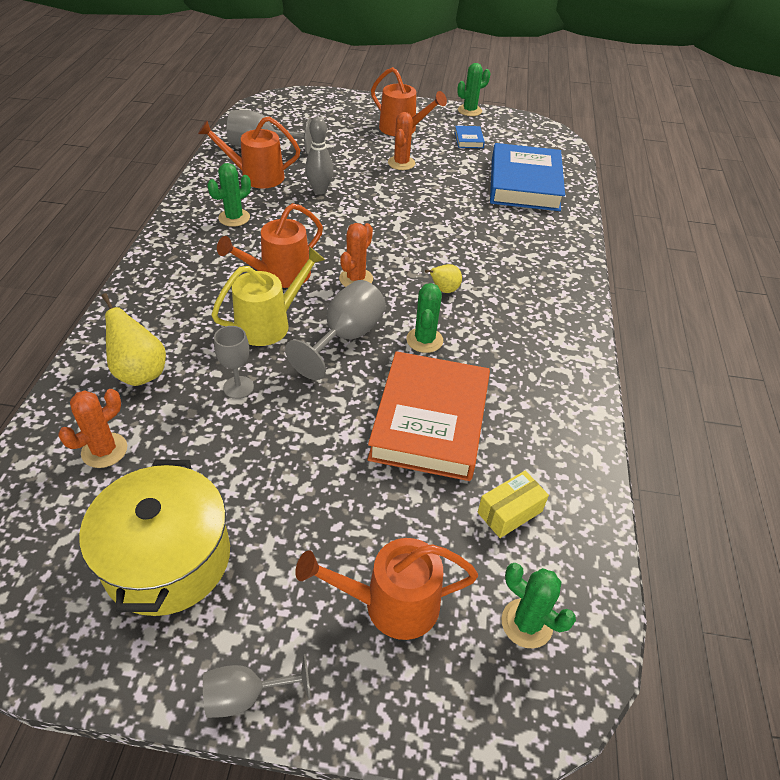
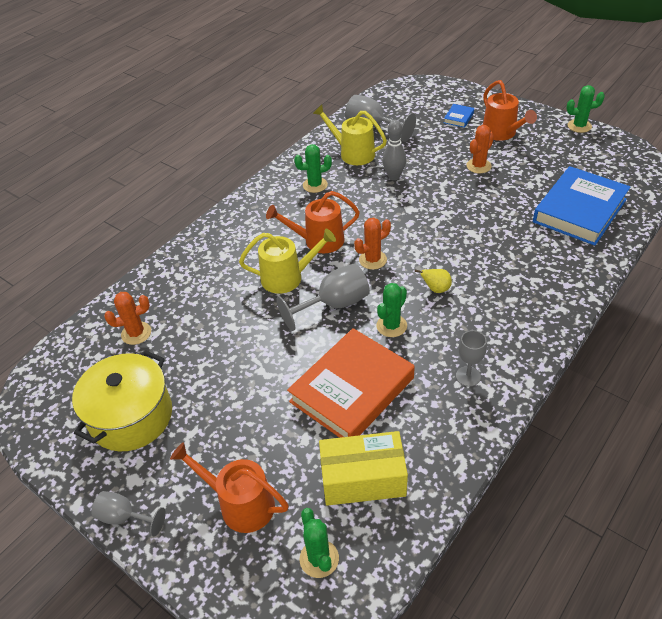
camera: 35 degrees right, 0 degrees up
(140, 372) = (185, 287): yellow pear -> none
(238, 387) = (238, 318): grey goblet -> grey goblet (468, 376)
(257, 176) = (353, 153): orange watering can -> yellow watering can
(469, 140) = (557, 155): blue book -> blue book (458, 118)
(510, 512) = (363, 479): yellow box -> yellow box, size x1.76

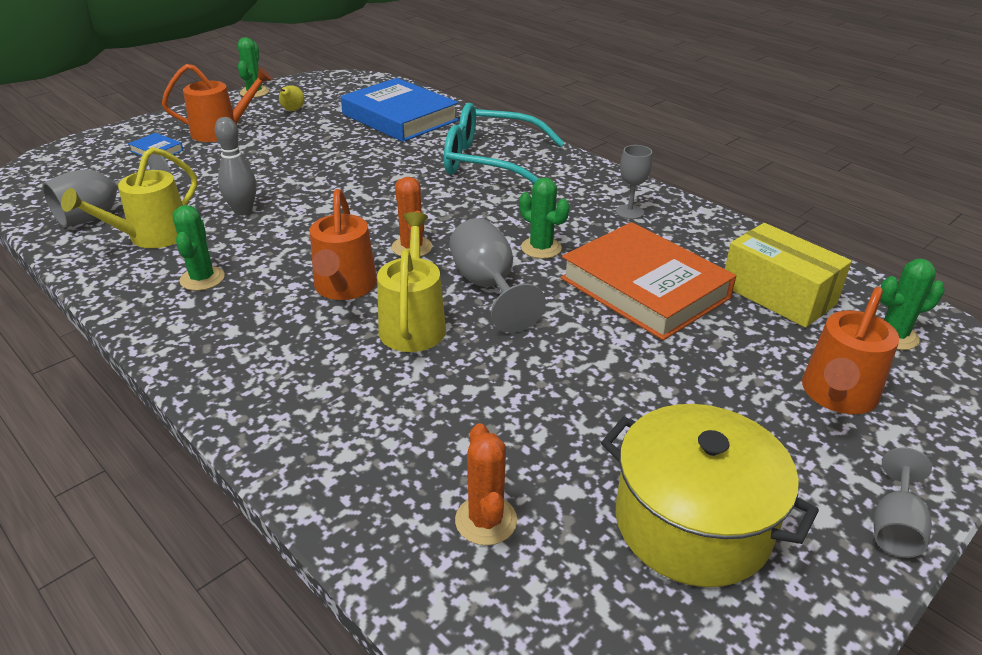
camera: 85 degrees left, 10 degrees down
(363, 479) = (778, 294): yellow box -> yellow box turned 45 degrees counterclockwise
(436, 289) = (487, 211): yellow pear -> yellow pear (292, 110)
(478, 166) = (274, 154): orange cactus -> none
(521, 278) = (490, 162): none -> turquoise glasses

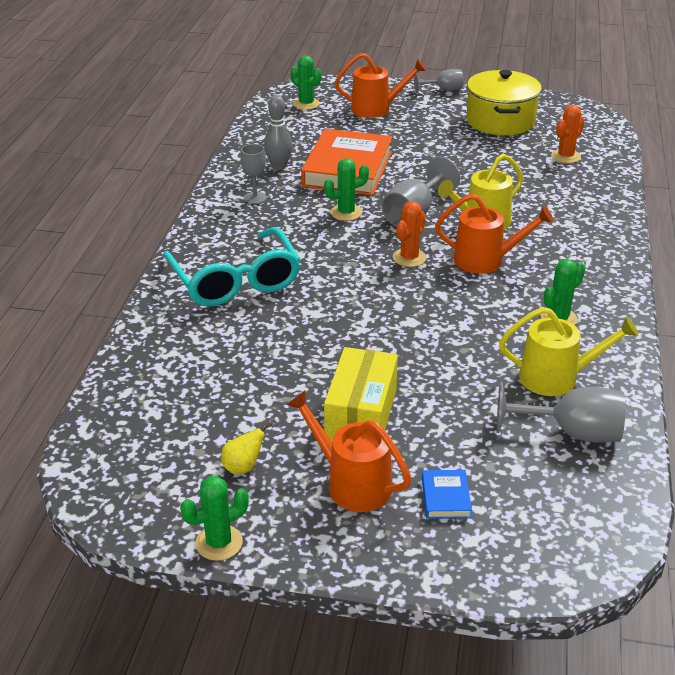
camera: 125 degrees left, 0 degrees up
(243, 211) = (466, 358): grey bowling pin -> grey bowling pin (279, 167)
(344, 287) = (485, 260): orange watering can -> orange watering can turned 45 degrees clockwise
(400, 117) = (186, 377): blue book -> none
(541, 248) = (346, 213): green cactus -> green cactus turned 60 degrees clockwise
(778, 294) = (303, 134): yellow box -> yellow box (361, 414)

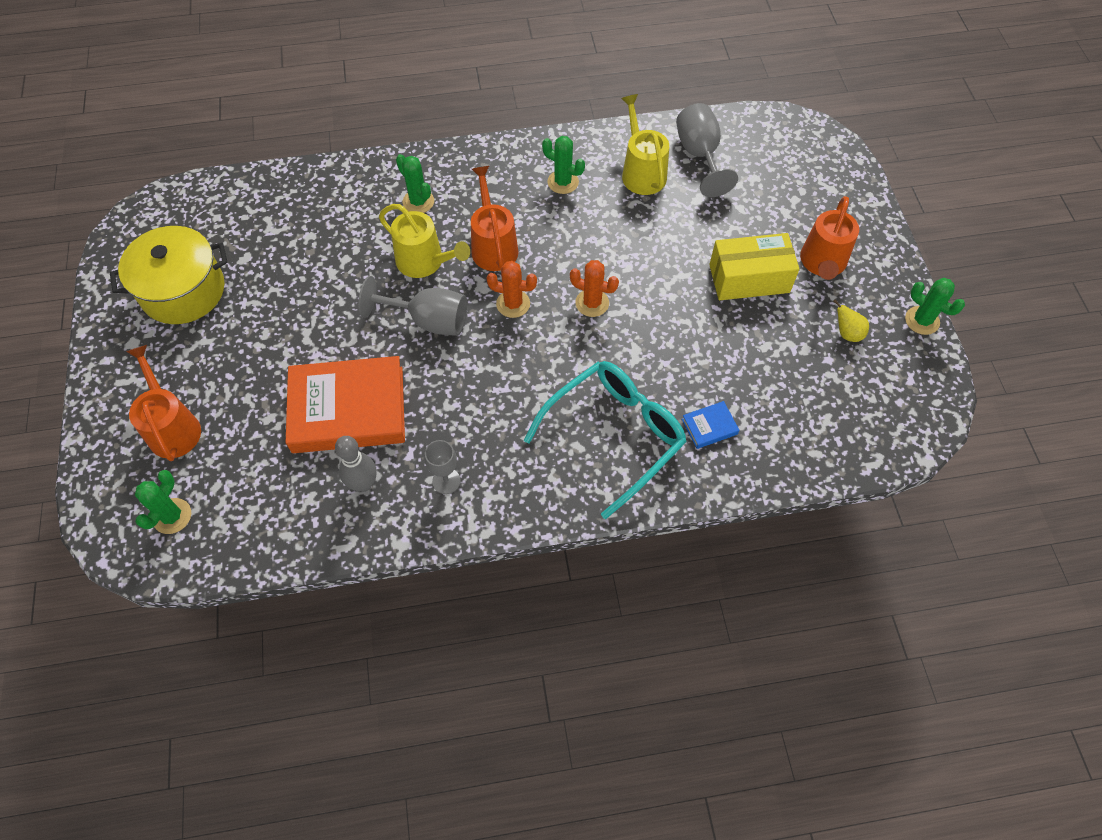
camera: 110 degrees left, 25 degrees up
(346, 213) = (447, 381): green cactus -> green cactus (418, 202)
(443, 90) = (99, 367): grey goblet -> none
(445, 498) = (803, 209): blue book -> blue book (709, 427)
(565, 156) = (261, 219): orange cactus -> orange cactus (592, 303)

